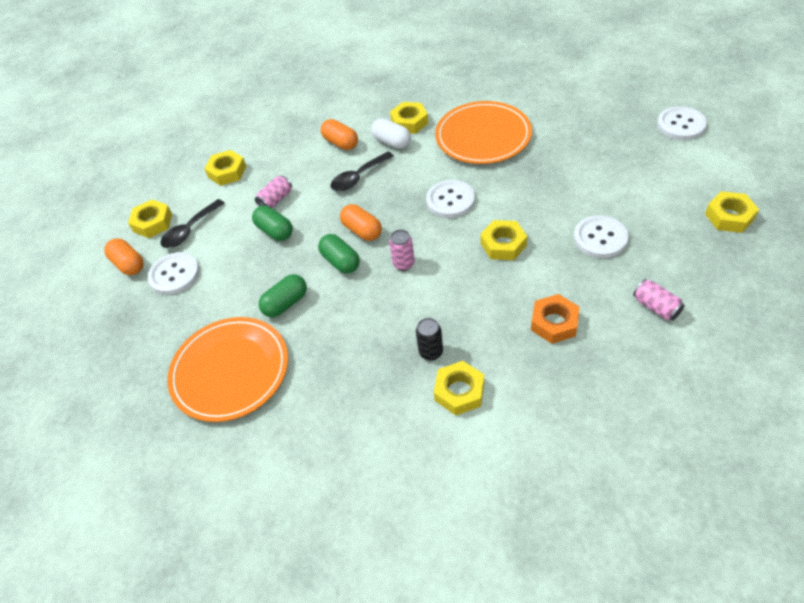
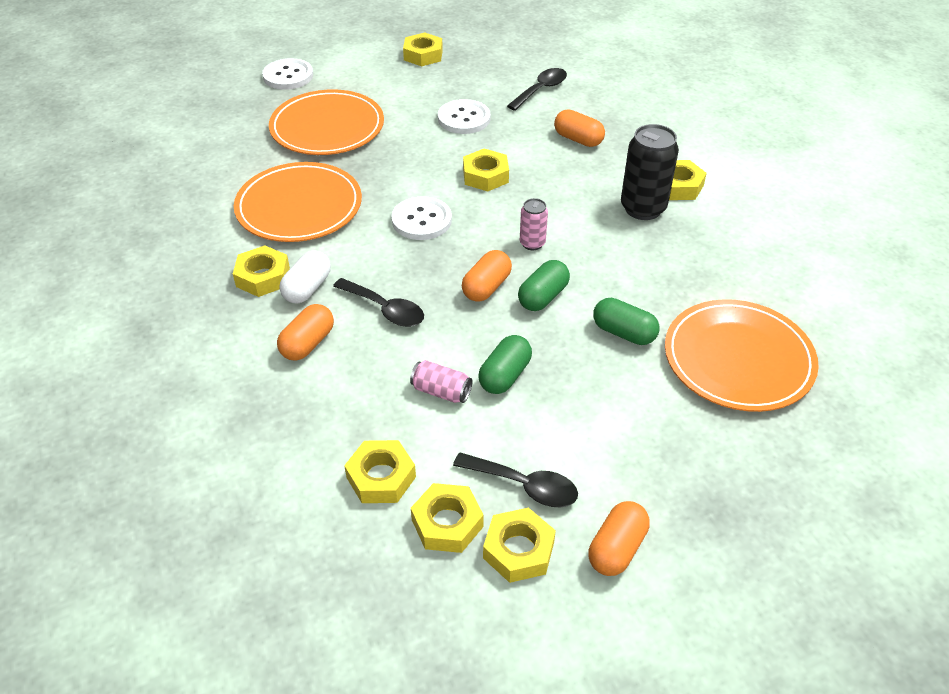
camera: 110 degrees left, 5 degrees down
(174, 275) = (617, 473): white button -> none
(185, 196) = (447, 523): none -> yellow nut
(431, 352) = (643, 208): black can -> black can, size x1.85
(554, 323) = (578, 139): orange nut -> orange capsule
(592, 149) = (327, 127): none -> orange plate
(656, 307) = (541, 90): pink can -> black spoon

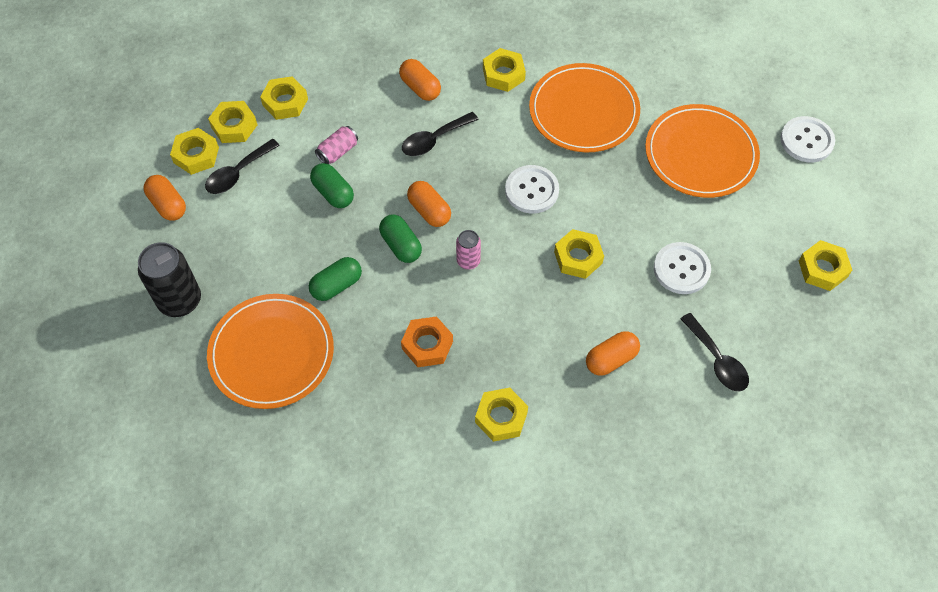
camera: 110 degrees right, 15 degrees up
(307, 288) = (479, 98): white capsule -> none
(643, 208) = (480, 369): black can -> black can (180, 301)
(643, 247) = (427, 345): none -> orange nut

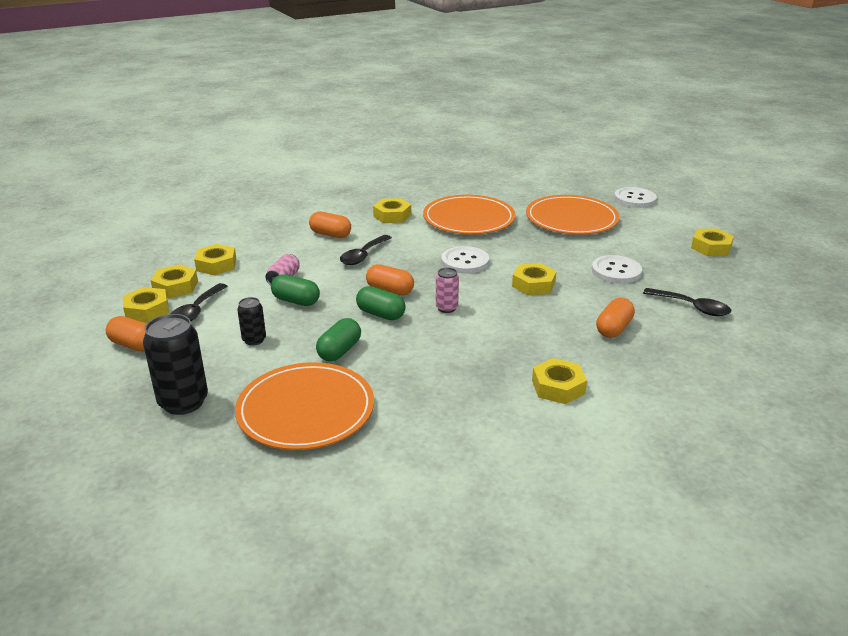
camera: 25 degrees left, 30 degrees down
(270, 238) = (254, 340): none -> black can
(427, 345) = (453, 363): orange nut -> none

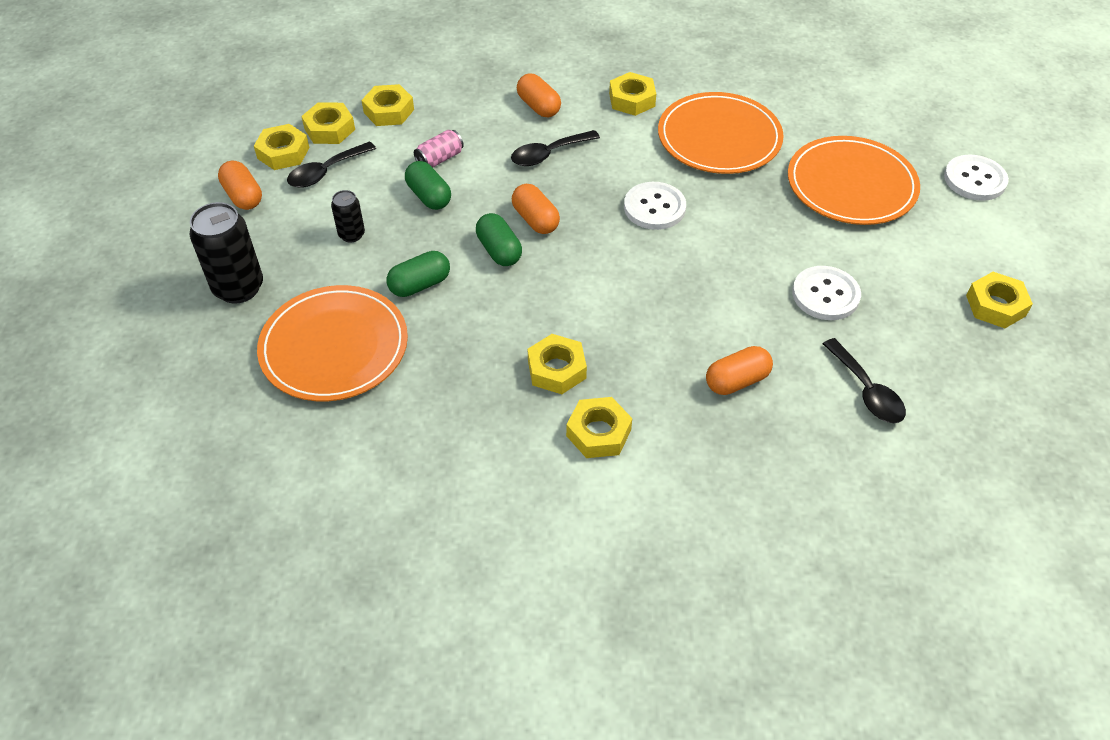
camera: 30 degrees right, 20 degrees up
(446, 308) = (575, 271): pink can -> none
(533, 284) = (703, 275): yellow nut -> yellow nut (556, 369)

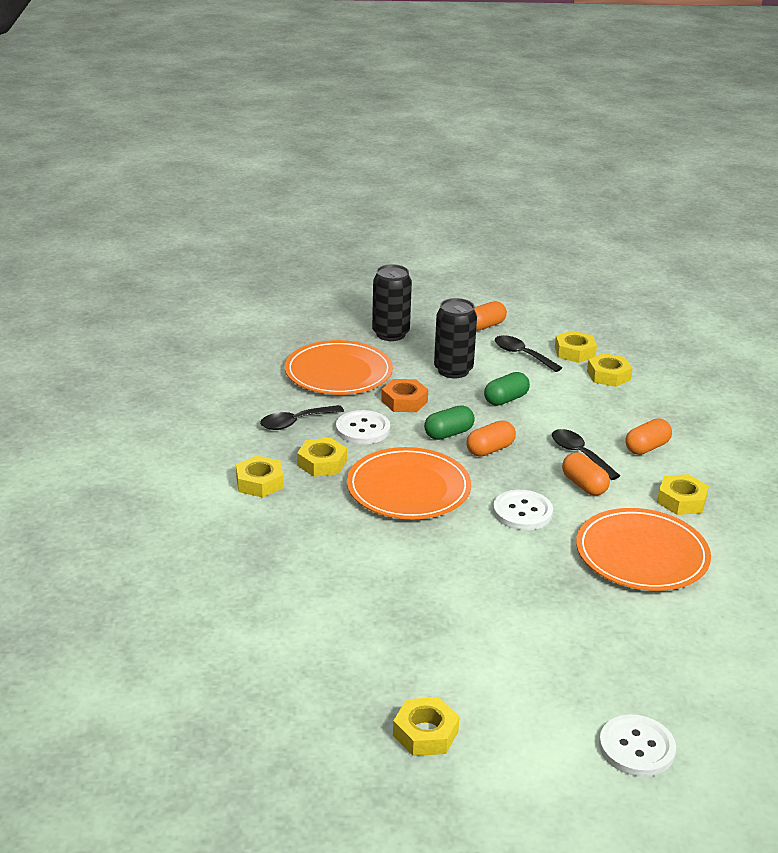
camera: 85 degrees right, 20 degrees down
(283, 153) = (539, 336): yellow nut -> none
(351, 235) = (453, 370): black can -> black can, size x1.85
(420, 285) = (404, 401): green capsule -> orange nut
(440, 159) = (554, 402): pink can -> none
(736, 381) = (313, 551): orange capsule -> orange capsule (584, 485)
(825, 295) = (424, 611): white button -> white button (363, 429)
(851, 185) = (595, 643): orange plate -> orange plate (408, 488)
(866, 391) = (304, 626): black spoon -> black spoon (295, 422)

